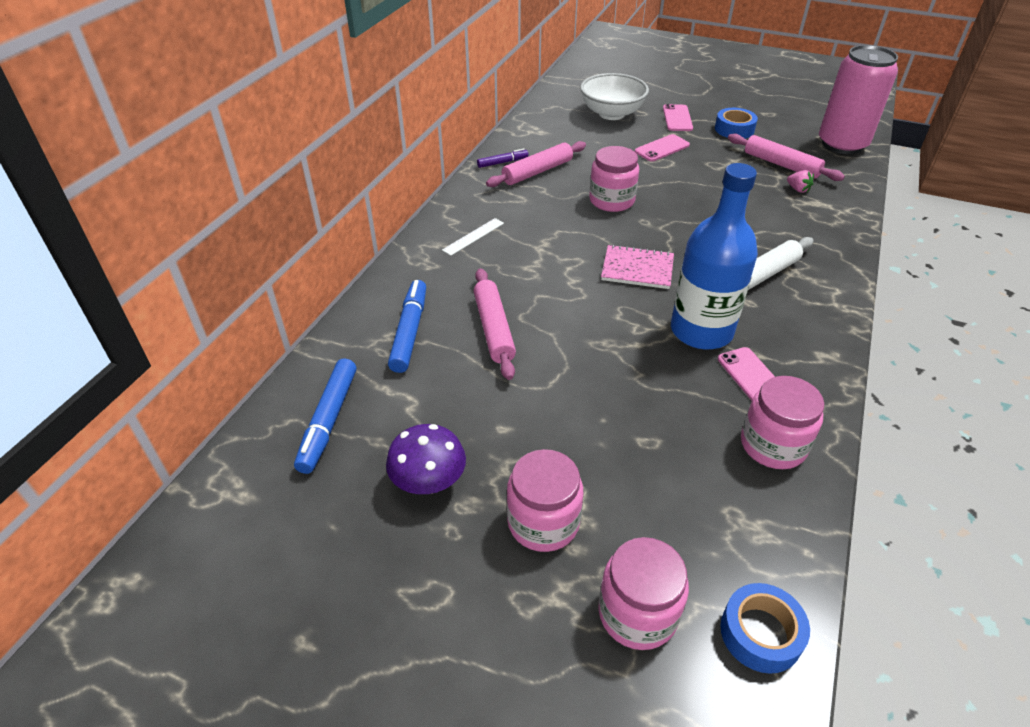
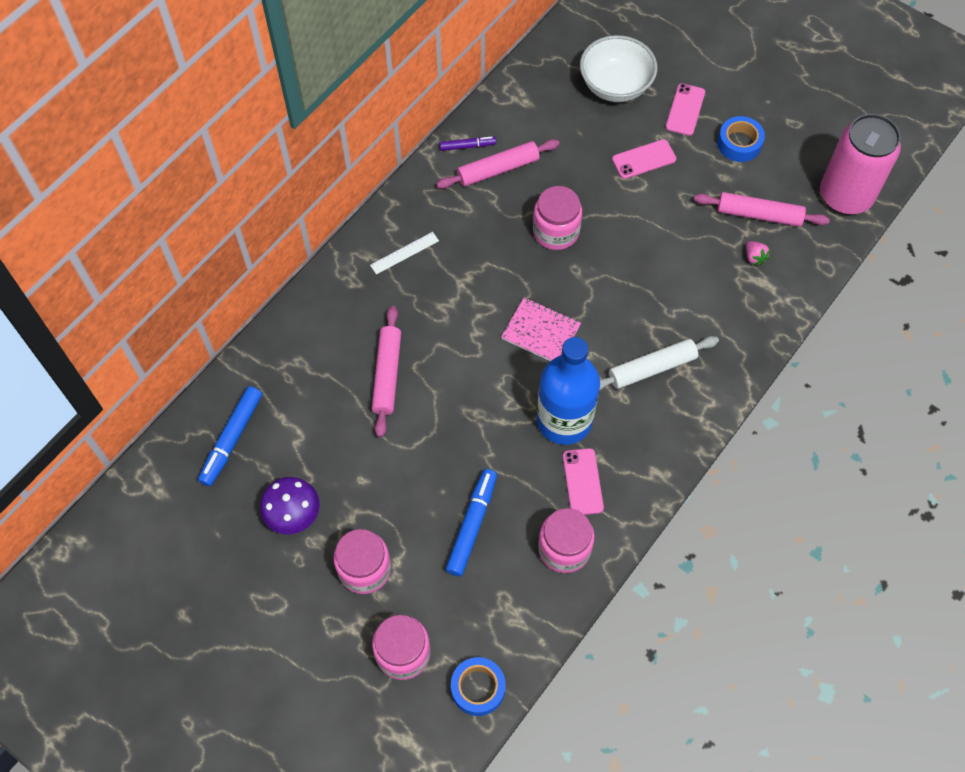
camera: 15 degrees right, 20 degrees up
(409, 331) = (316, 360): blue marker -> blue marker (472, 525)
(781, 164) = (759, 214): pink rolling pin -> pink rolling pin turned 45 degrees counterclockwise

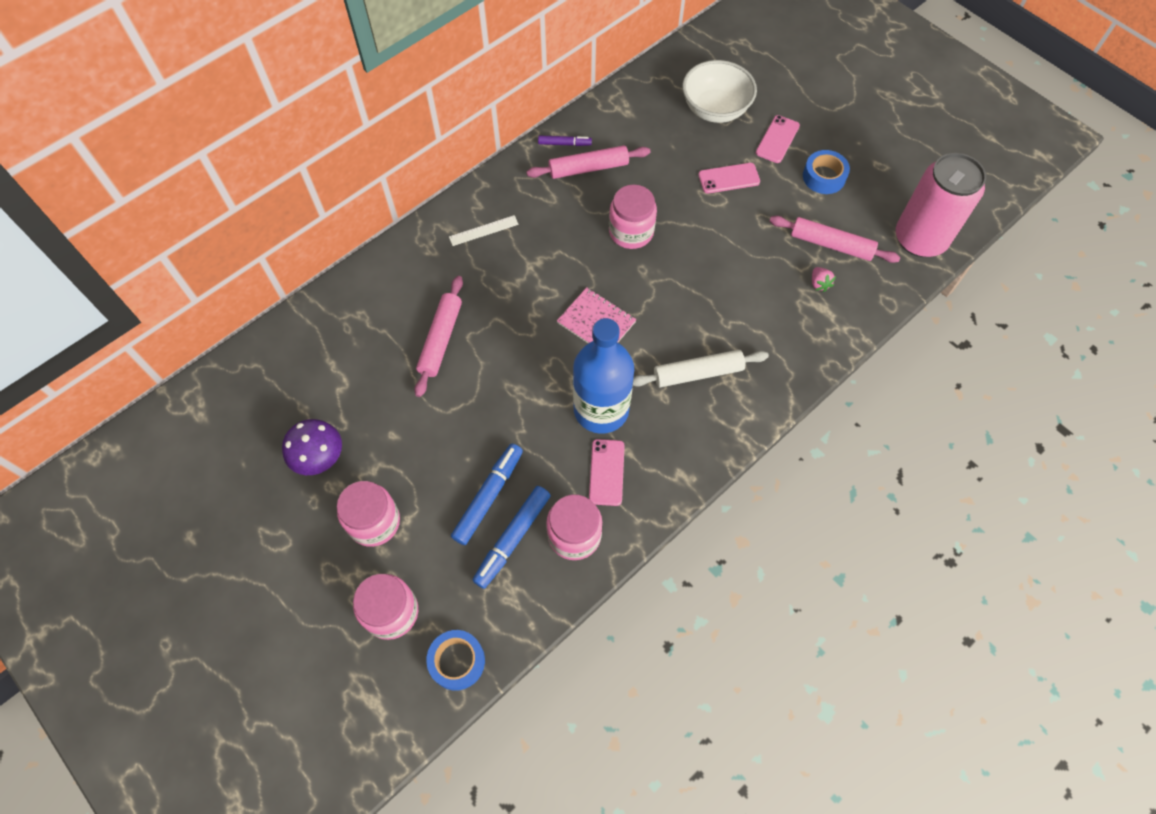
camera: 10 degrees right, 0 degrees up
(232, 439) = (280, 376): blue marker -> blue marker (512, 539)

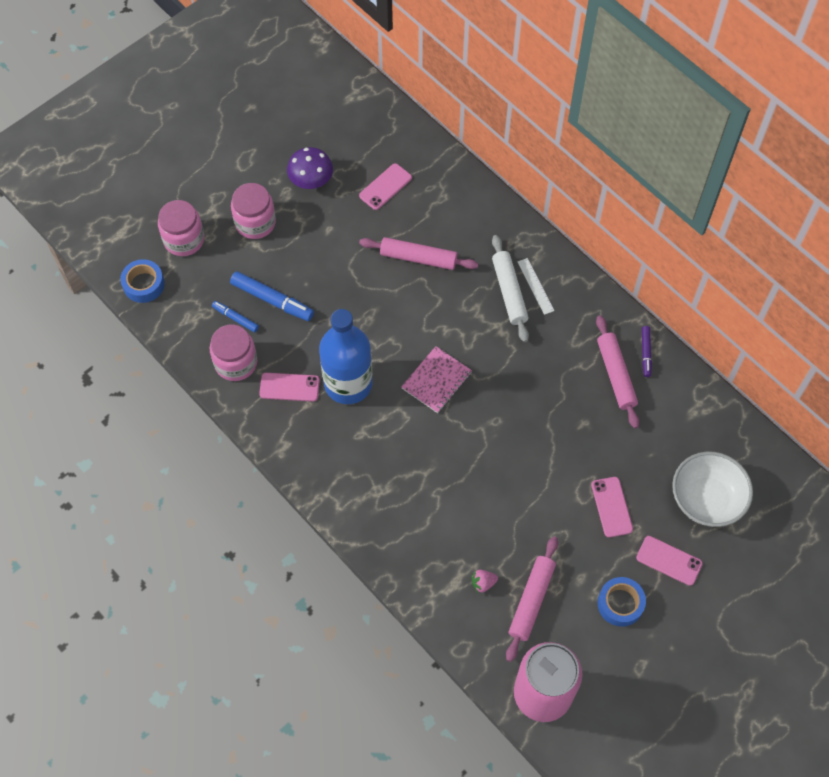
camera: 90 degrees right, 0 degrees up
(339, 374) = (385, 187): none -> pink phone
(512, 539) = (235, 318): blue marker -> blue marker, size x0.58
(631, 232) = (539, 412): pink jar -> none
(698, 373) = (383, 464): white rolling pin -> white rolling pin (509, 292)

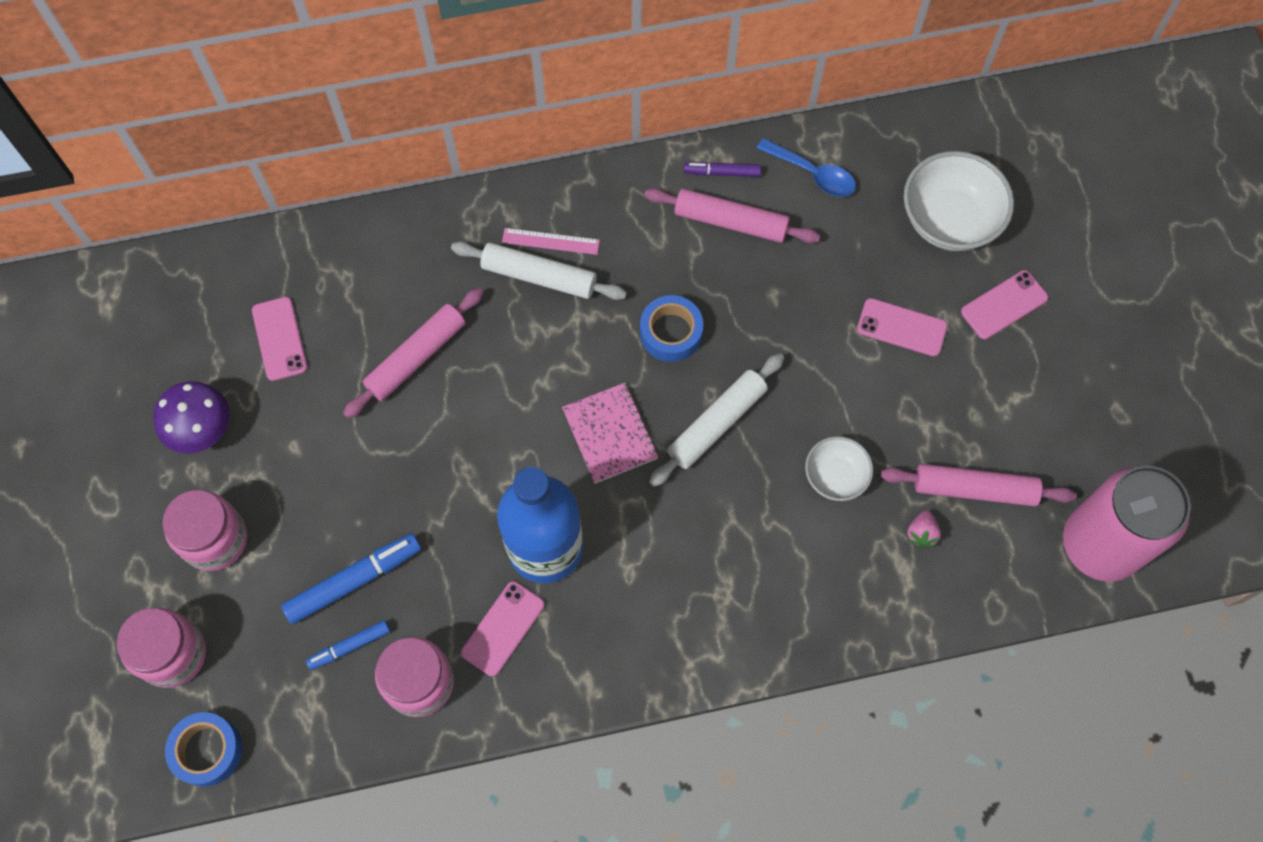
camera: 60 degrees left, 5 degrees up
(480, 434) = (716, 423): none -> white rolling pin
(488, 516) = (835, 476): none -> white bowl
(531, 601) = (974, 489): pink rolling pin -> pink rolling pin turned 45 degrees counterclockwise
(535, 286) = (550, 241): white ruler -> pink ruler
(620, 604) = (1030, 390): blue tape -> blue tape (671, 333)
(645, 353) = (722, 172): purple marker -> purple marker turned 150 degrees clockwise
(681, 404) = (813, 174): none -> blue spoon

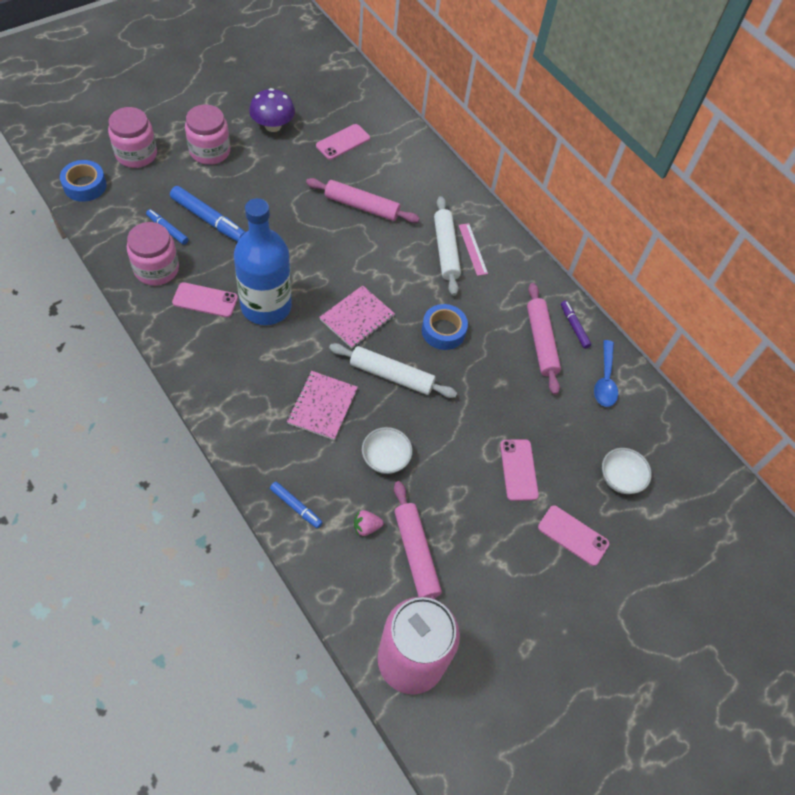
camera: 60 degrees right, 10 degrees down
(733, 527) = (322, 406): none -> pink notebook
(867, 608) = (296, 507): none -> blue marker
(949, 220) = (620, 478): white bowl -> white bowl, size x0.58

